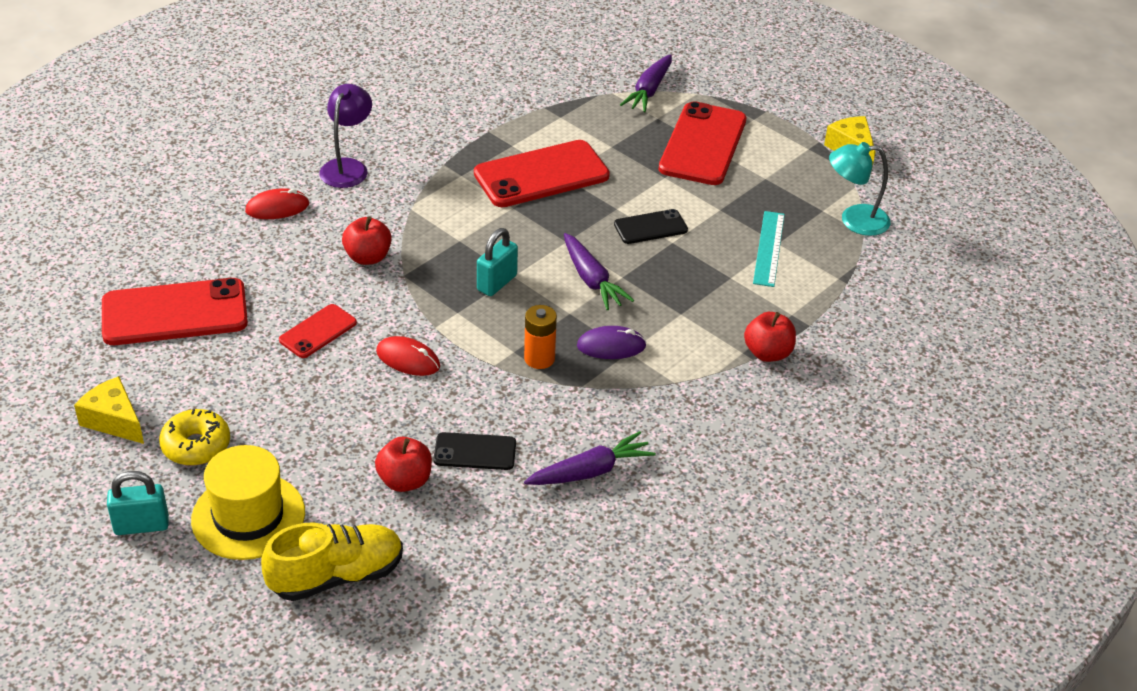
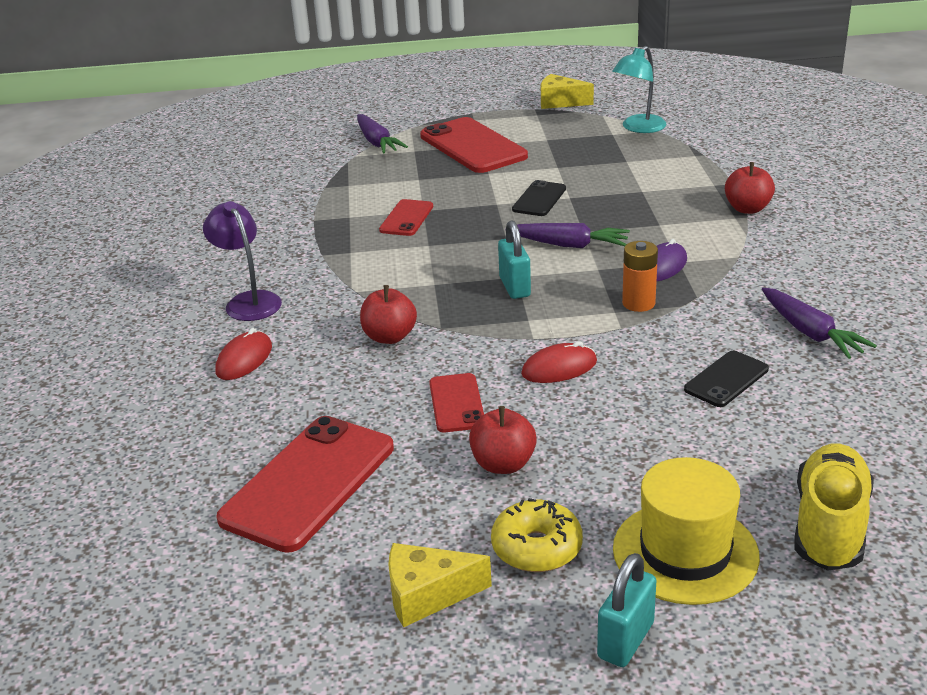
camera: 45 degrees left, 10 degrees down
(405, 481) = (727, 432): red apple -> red apple (503, 464)
(541, 175) = (406, 218): red phone -> red phone, size x0.53
(590, 471) = (810, 332): purple carrot -> purple carrot turned 135 degrees clockwise
(768, 248) = (627, 166): turquoise ruler -> none

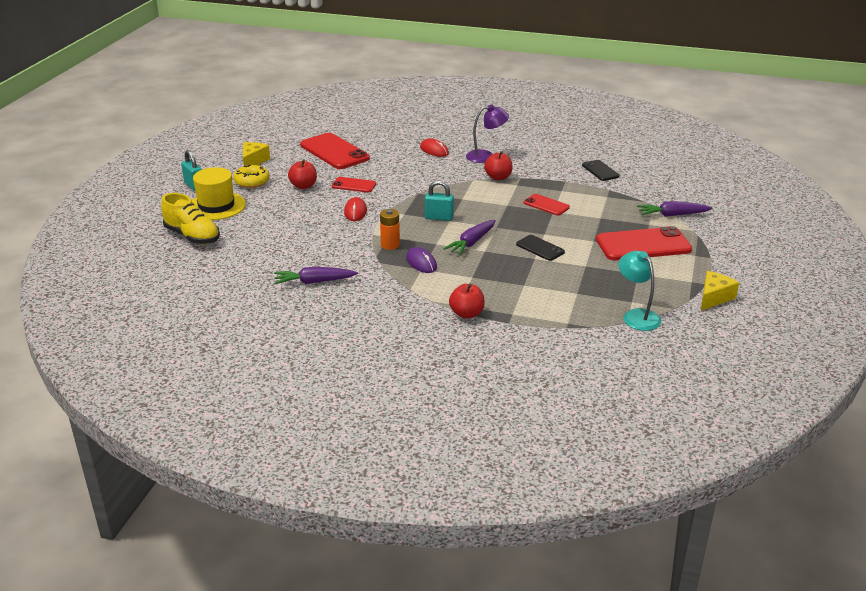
camera: 110 degrees right, 0 degrees up
(389, 337) = (421, 181): red apple -> red apple (498, 177)
(726, 379) = (303, 247): black phone -> black phone (600, 171)

